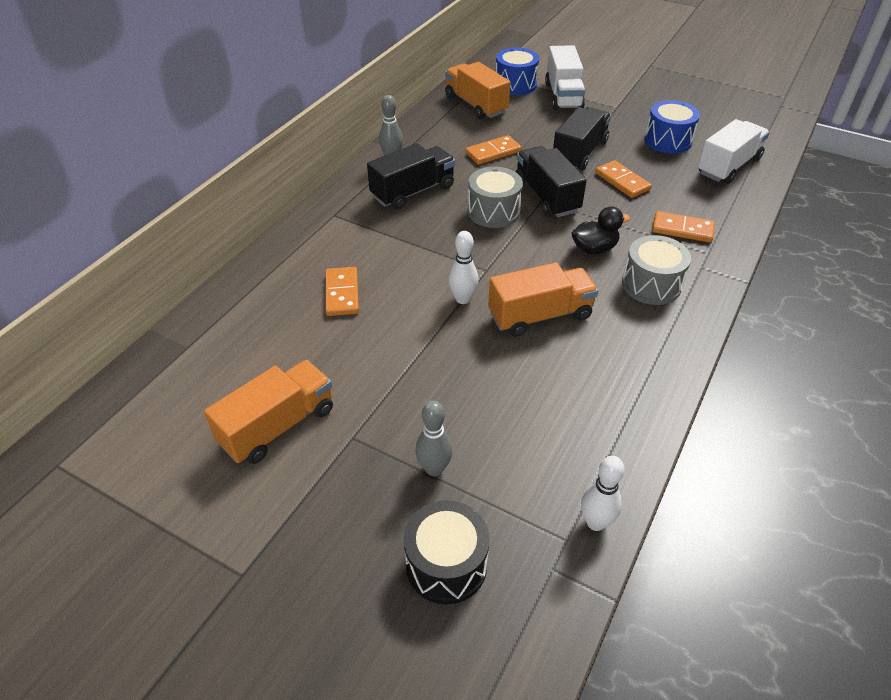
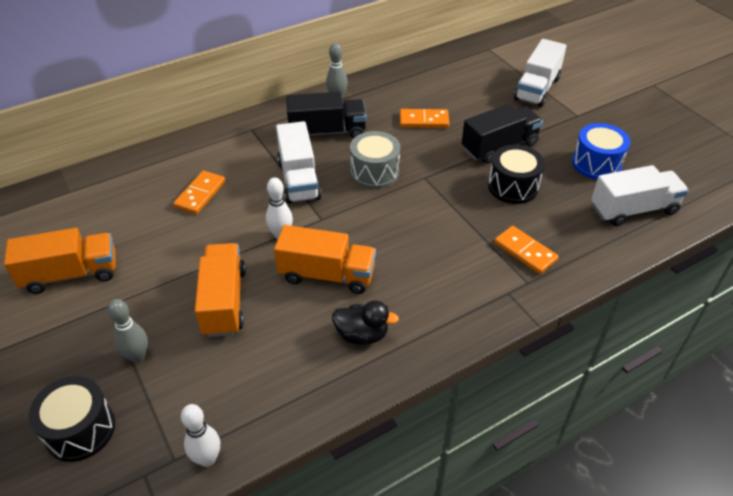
camera: 30 degrees right, 0 degrees up
(428, 243) = (299, 179): none -> white truck
(476, 105) = (450, 73): orange truck -> orange truck (224, 301)
(515, 84) = (503, 65): blue drum -> none
(546, 196) = (432, 175): black truck -> none
(594, 249) = (427, 237): black duck -> black duck (362, 335)
(622, 181) = (513, 186): orange domino -> black drum
(651, 284) = (445, 289): grey drum -> none

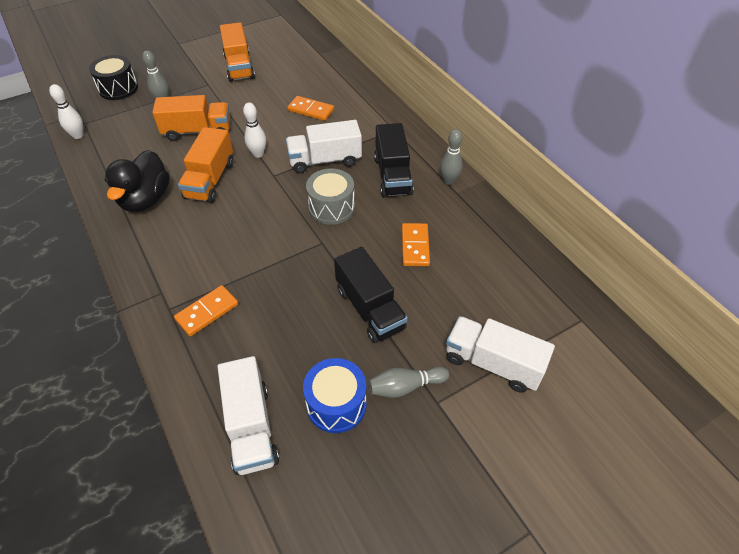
camera: 90 degrees right, 5 degrees up
(362, 335) = (146, 200): black duck -> black duck, size x1.59
(513, 186) = (302, 313): black drum -> none
(569, 129) = (405, 386): none -> grey bowling pin

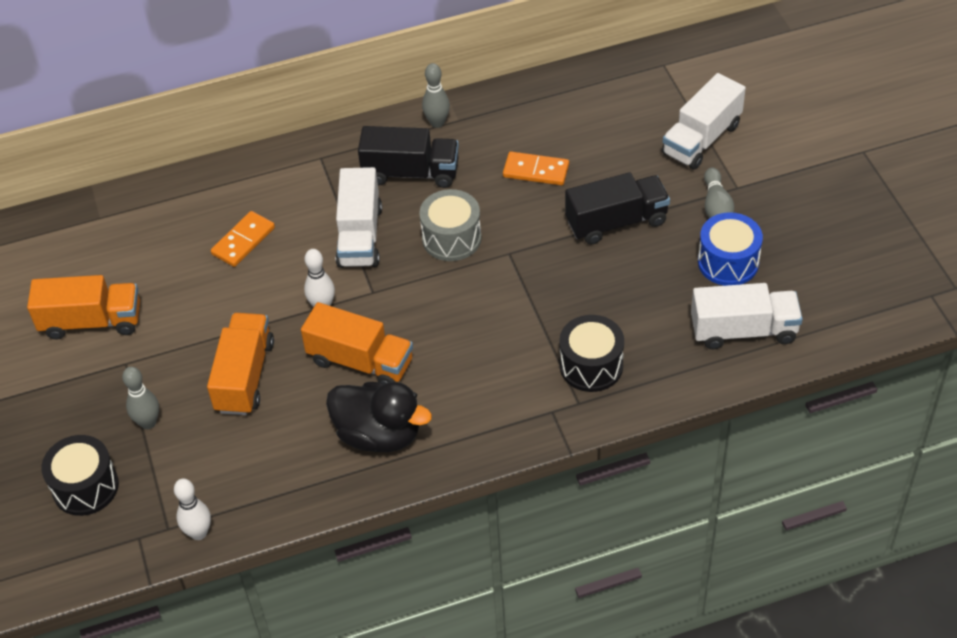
camera: 75 degrees left, 0 degrees up
(207, 312) = (591, 366): orange domino -> black drum

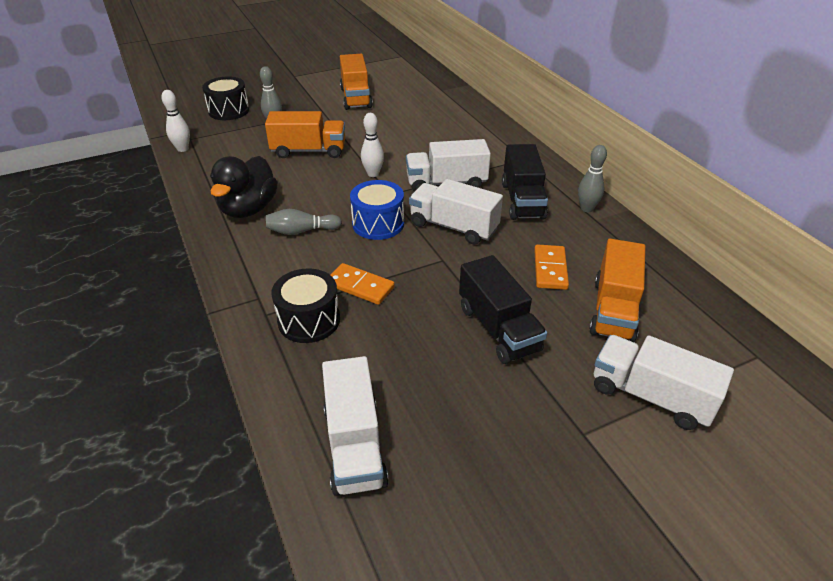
camera: 80 degrees right, 10 degrees down
(243, 241) = (431, 138): orange domino -> orange domino (360, 286)
(360, 361) = (320, 195): orange truck -> orange truck (613, 309)
(451, 238) = (453, 227): grey drum -> white truck
(716, 208) = (543, 414): grey bowling pin -> grey bowling pin (301, 231)
(728, 262) = (458, 427): blue drum -> blue drum (378, 224)

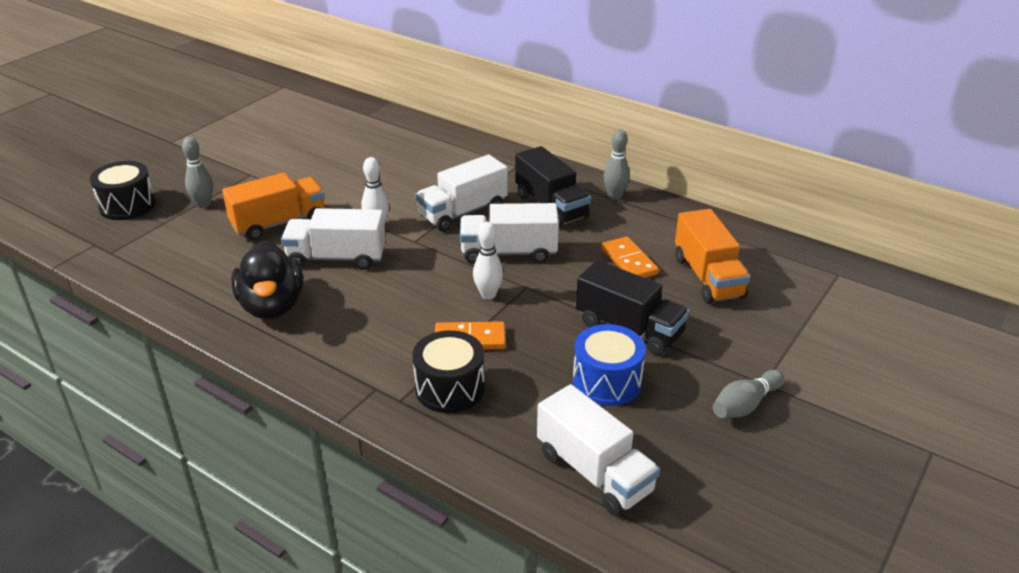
camera: 30 degrees left, 5 degrees down
(182, 149) = (114, 267): white bowling pin -> white bowling pin (488, 295)
(301, 231) = (356, 308): grey bowling pin -> grey bowling pin (745, 405)
(356, 97) = (276, 148): orange truck -> none
(378, 224) = (431, 274): blue drum -> blue drum (607, 381)
(650, 396) = (788, 334): white truck -> white truck (337, 258)

